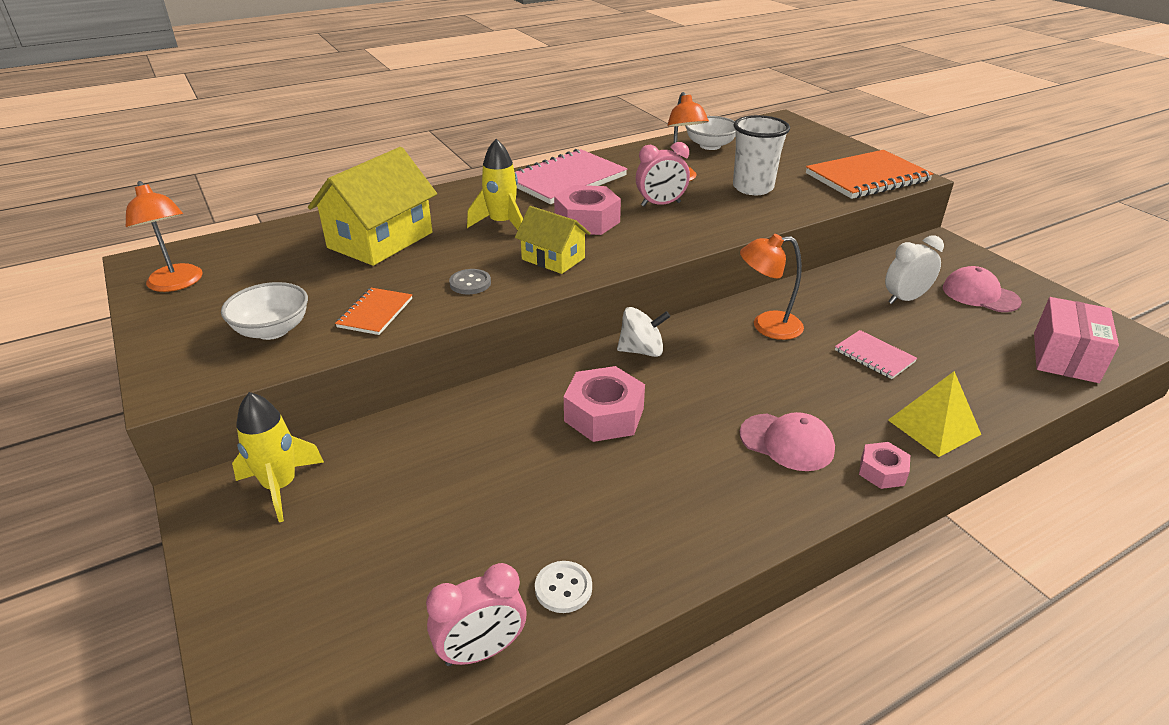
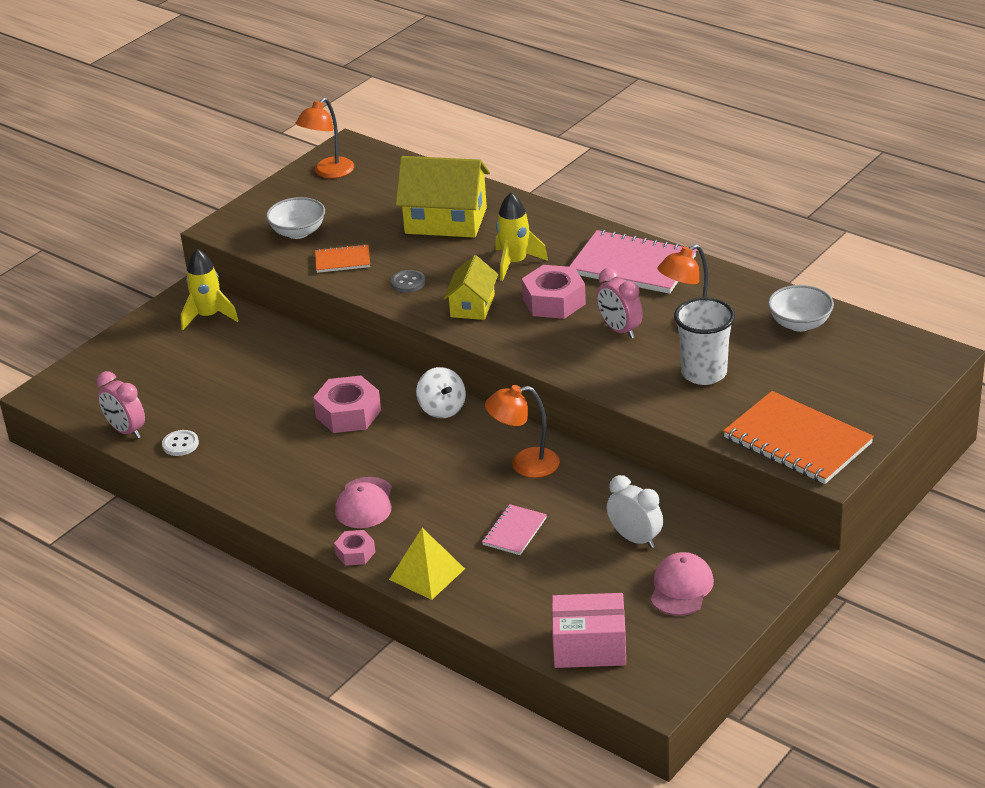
camera: 70 degrees right, 0 degrees up
(767, 326) = (525, 464): orange lamp -> orange lamp turned 75 degrees counterclockwise

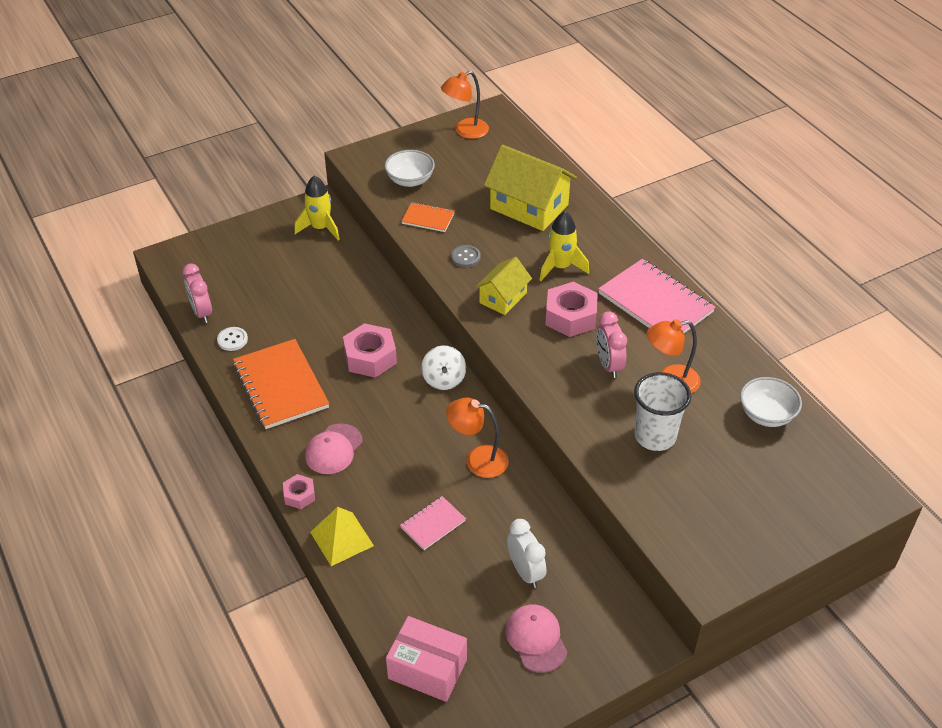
camera: 20 degrees right, 10 degrees up
(681, 588) = (536, 639): pink cap -> pink cap turned 60 degrees counterclockwise
(797, 441) = (697, 540): orange notebook -> orange notebook (280, 386)

